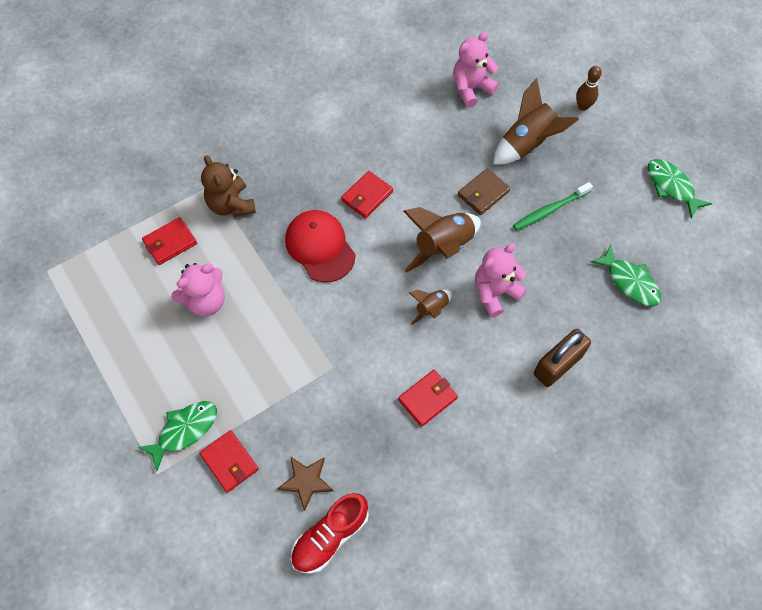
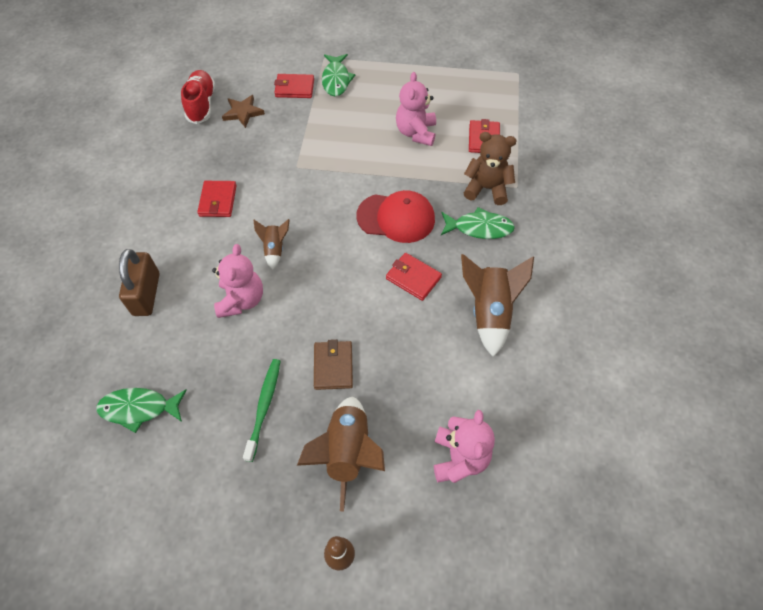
camera: 130 degrees right, 5 degrees down
(367, 196) = (413, 278): red wallet -> red wallet turned 45 degrees counterclockwise
(443, 247) = (315, 295): brown rocket -> brown rocket (489, 312)
(671, 187) = (170, 550): green fish -> green fish (479, 228)

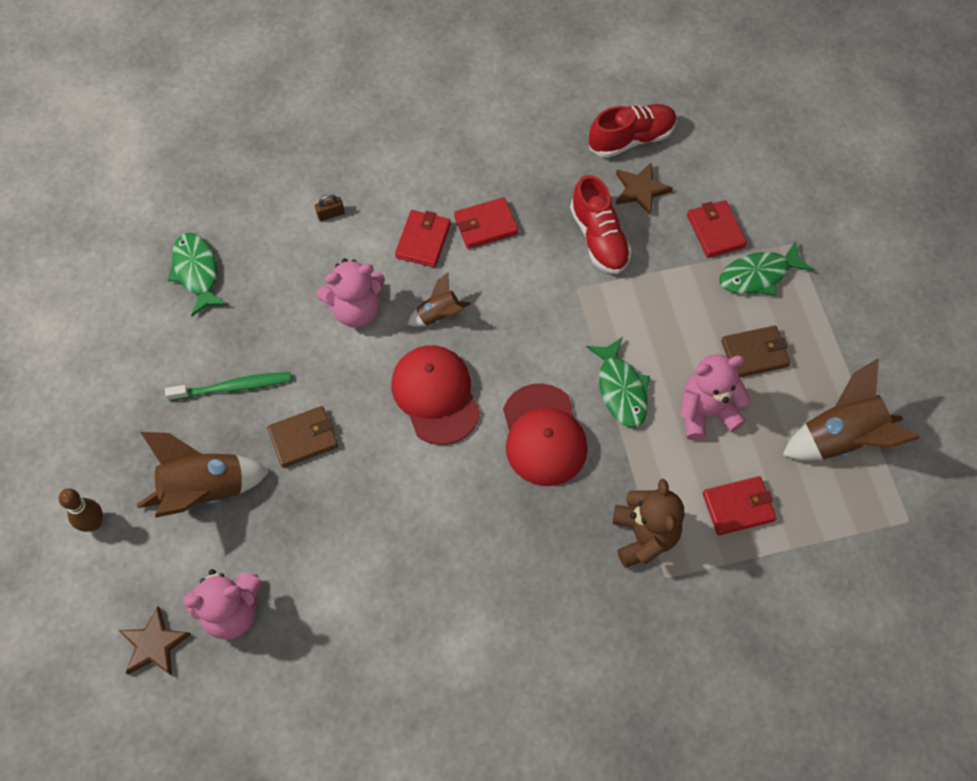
camera: 70 degrees right, 5 degrees up
(146, 294) = (331, 214): brown padlock -> brown padlock, size x0.43
(266, 144) = (599, 238): none -> red shoe
(338, 270) = (436, 395): none -> red cap
(387, 99) = (754, 353): none -> brown wallet
(413, 278) = (456, 486): red wallet -> red wallet (423, 240)
(469, 528) = (154, 644): none -> brown star
(479, 228) = (569, 545): green fish -> green fish (621, 389)
(489, 312) = (438, 594): brown rocket -> brown rocket (841, 438)

